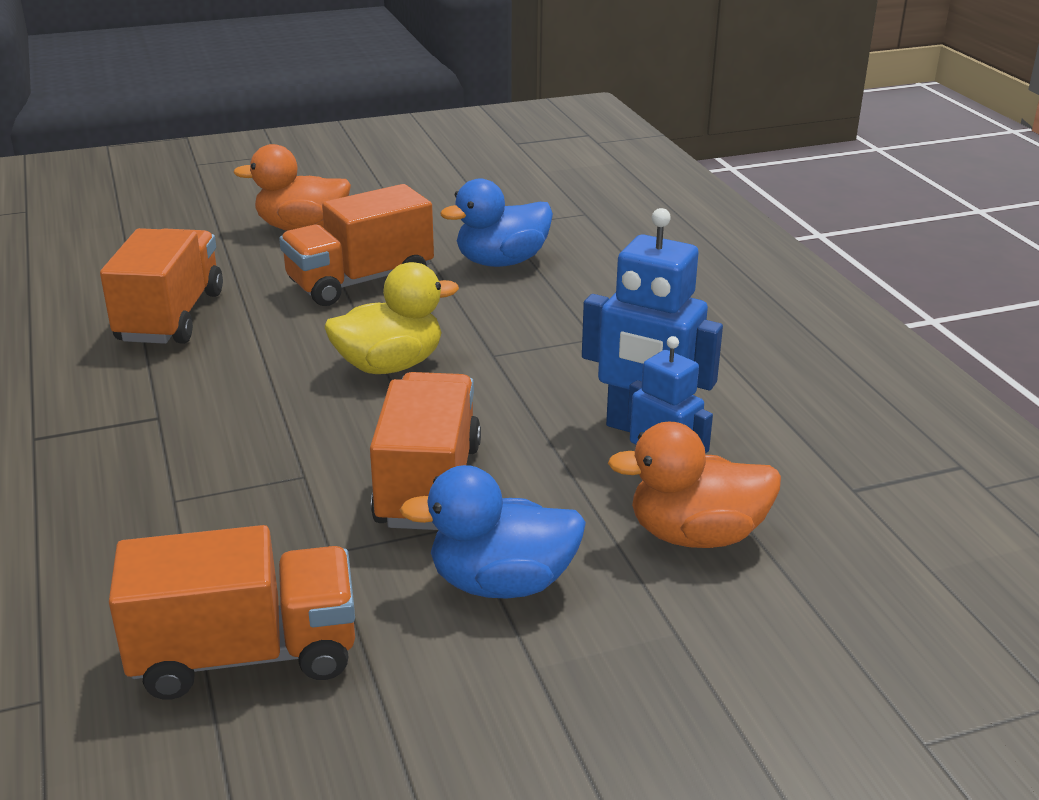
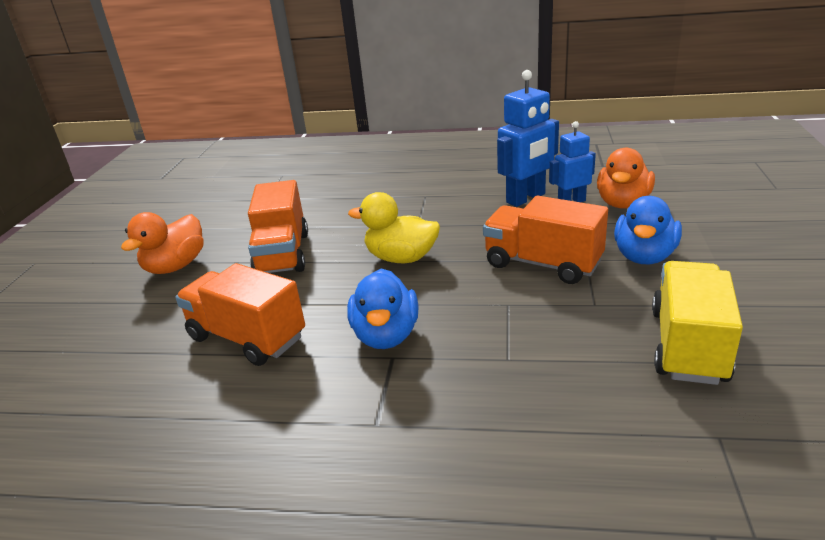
camera: 60 degrees left, 0 degrees up
(246, 654) = (688, 345): orange truck -> yellow truck
(390, 365) = (401, 258): yellow duck -> yellow duck turned 75 degrees counterclockwise
(501, 262) = (311, 206): blue duck -> blue duck (386, 335)

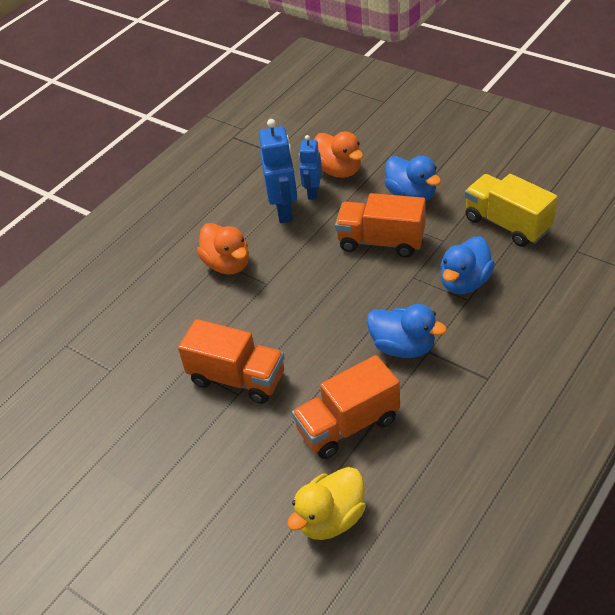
camera: 60 degrees left, 15 degrees up
(175, 266) = (190, 459): orange duck -> orange duck (227, 264)
(401, 258) = (310, 308): yellow duck -> yellow duck (331, 519)
(535, 346) = (464, 282): none -> blue duck
(542, 264) = (381, 242): orange truck -> orange truck turned 45 degrees clockwise

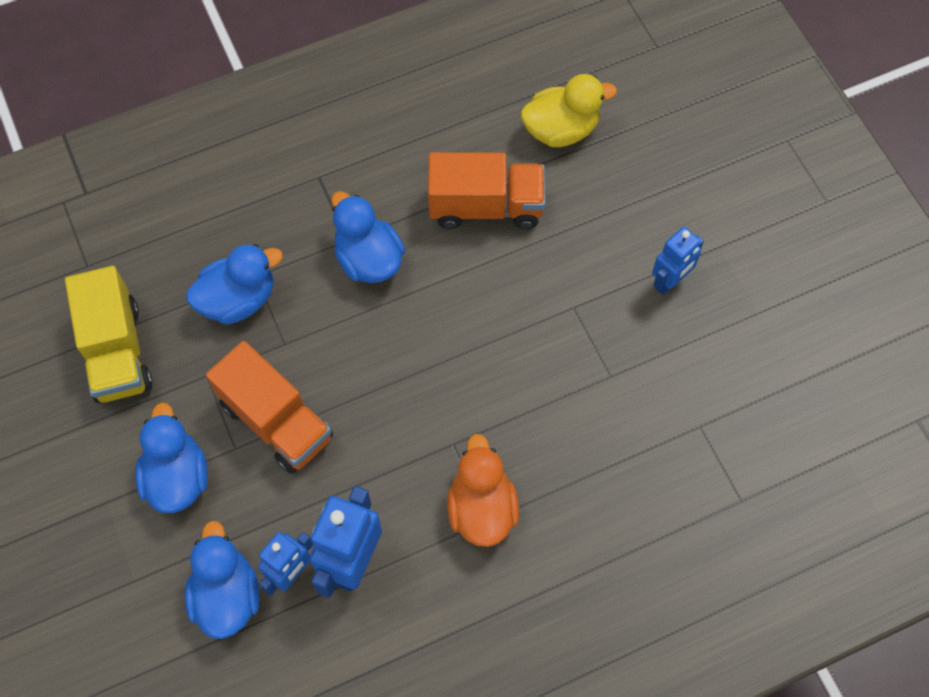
camera: 155 degrees left, 20 degrees up
(174, 448) = (670, 281): none -> blue robot
(237, 378) = (563, 326): orange truck -> none
(339, 170) = (227, 595): orange duck -> blue duck

